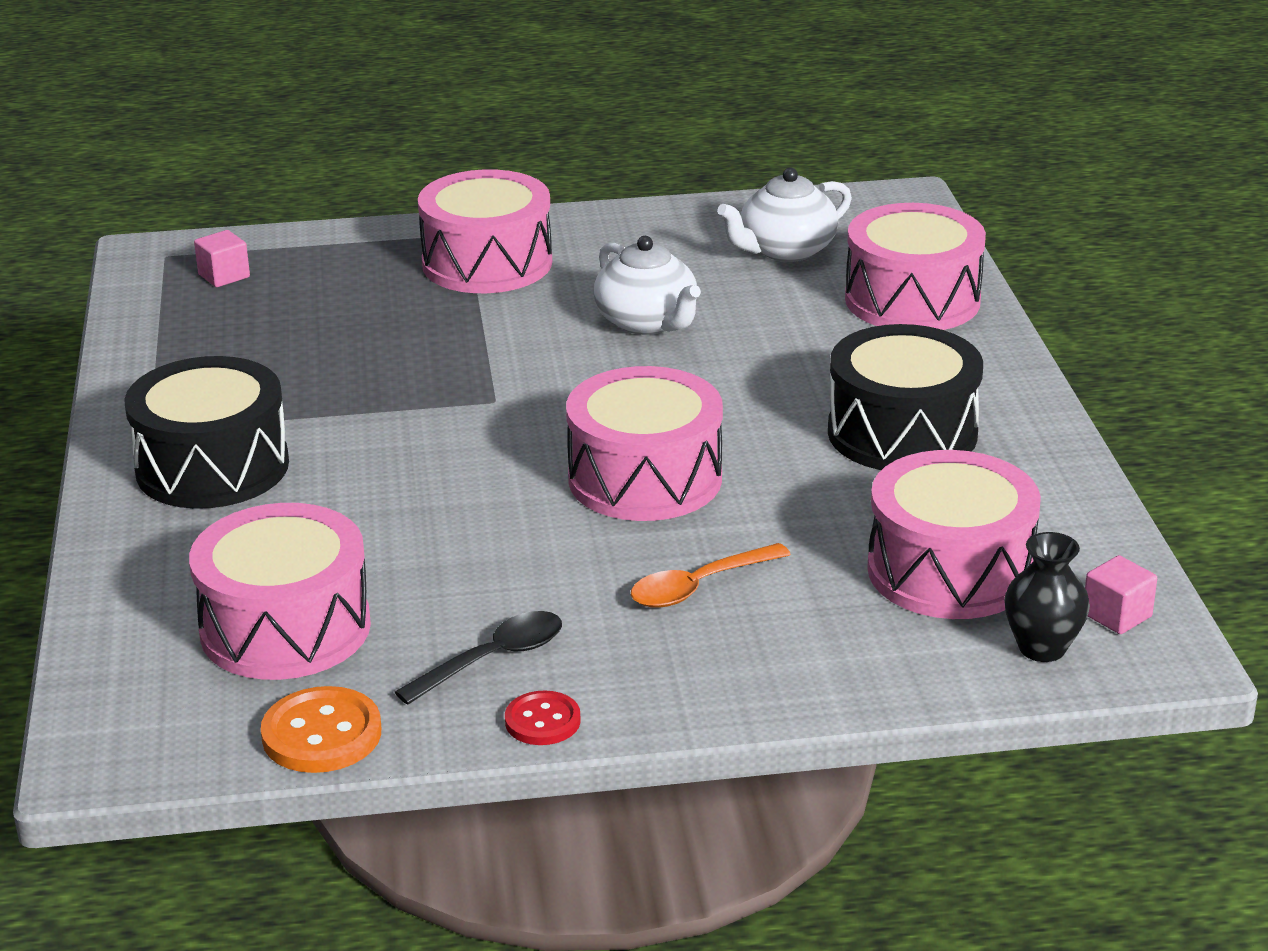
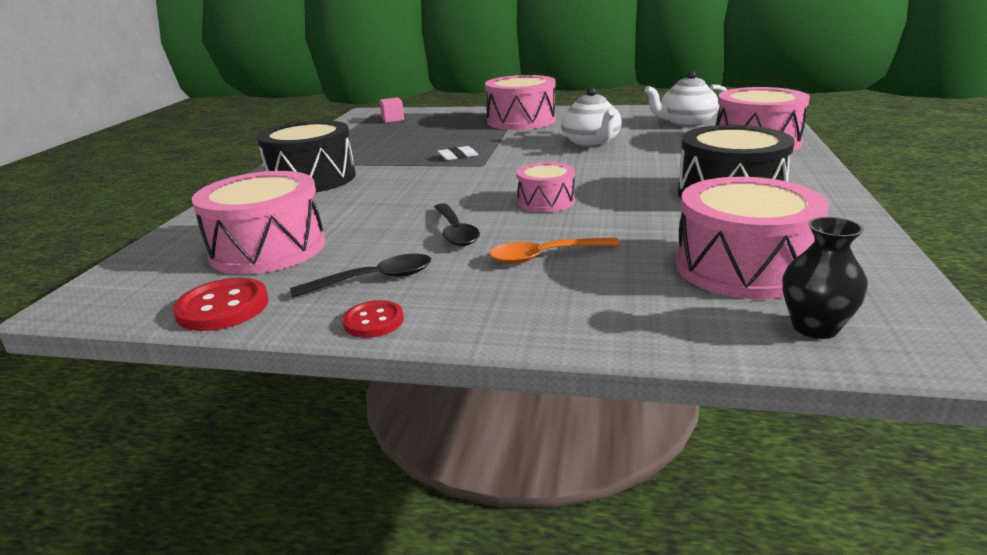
camera: 20 degrees right, 5 degrees down
(322, 734) = (223, 307): orange button -> red button
(434, 381) = (458, 156): none -> white eraser
(547, 559) = (455, 232): none -> black spoon
(645, 478) = (546, 201): pink drum -> pink drum, size x0.57
(1117, 615) = (892, 312): pink cube -> none

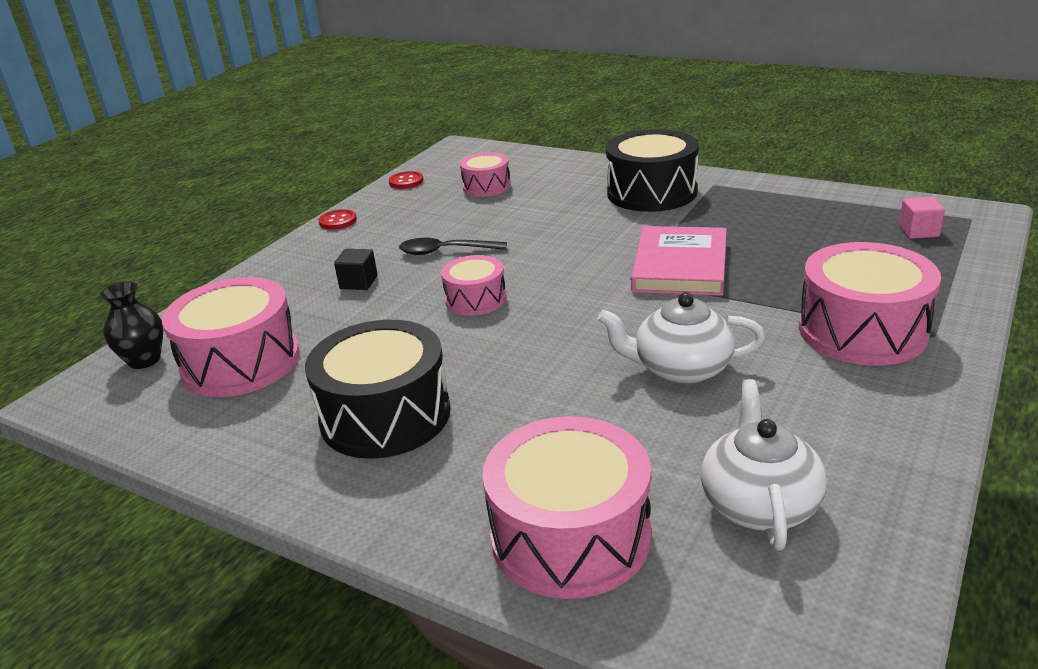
camera: 110 degrees right, 5 degrees up
(223, 307) = (406, 181): red button -> red button, size x0.64
(268, 248) = (486, 186): pink drum -> pink drum, size x0.57
(374, 279) = (393, 221): black spoon -> none
(458, 156) = (680, 266): white eraser -> pink book
(545, 256) = (359, 282): orange spoon -> black cube

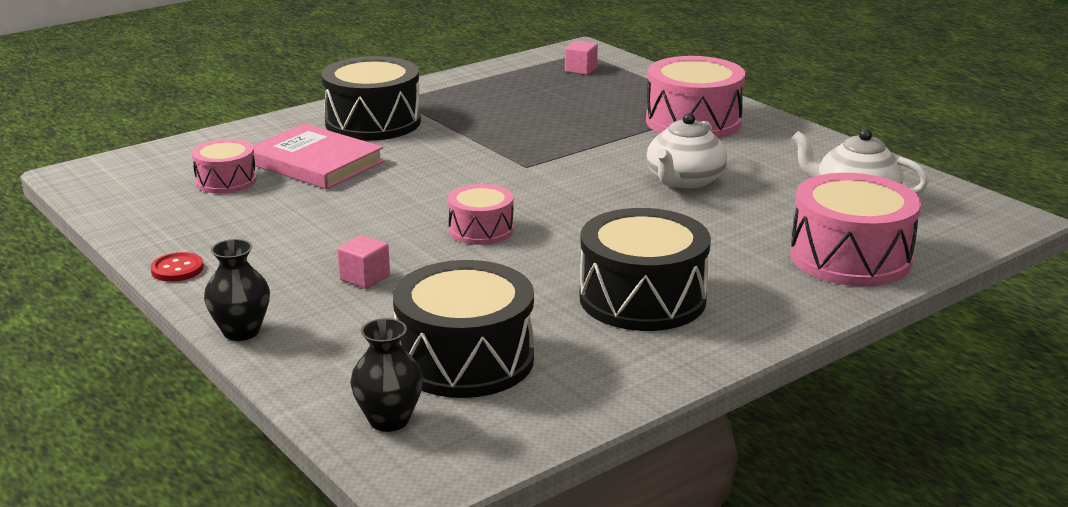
camera: 70 degrees left, 5 degrees down
(241, 362) = (465, 359): pink drum -> black drum
(257, 270) = (241, 331): none -> black vase
(359, 282) = (365, 278): black cube -> pink cube
(406, 181) = (128, 216): red button -> none
(445, 251) = (357, 226): black spoon -> none
(680, 266) = (530, 146): pink book -> pink book (315, 163)

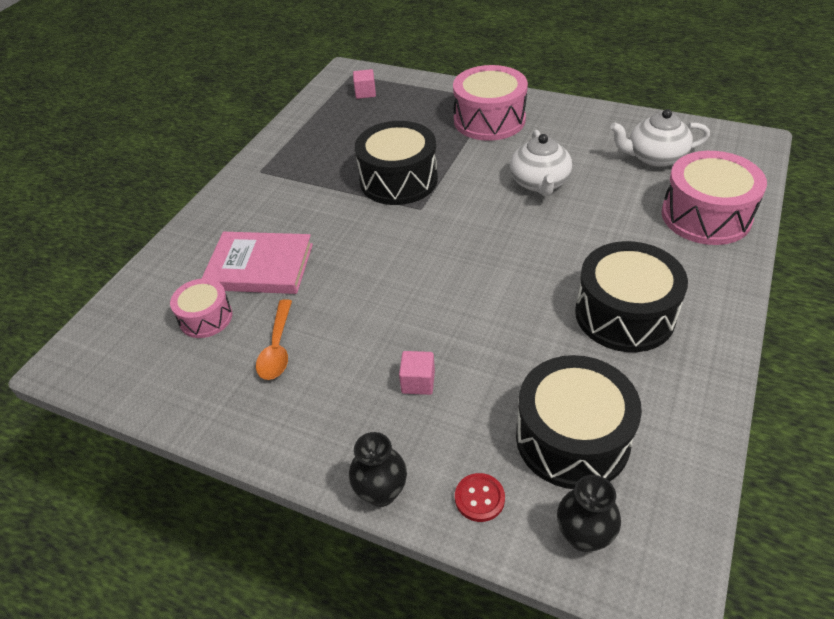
camera: 25 degrees left, 20 degrees up
(177, 269) = (261, 442): red button -> red button (479, 498)
(264, 218) = (277, 348): none -> orange spoon
(373, 122) = (264, 203): black drum -> black drum (398, 180)
(481, 230) = (452, 290): pink drum -> none

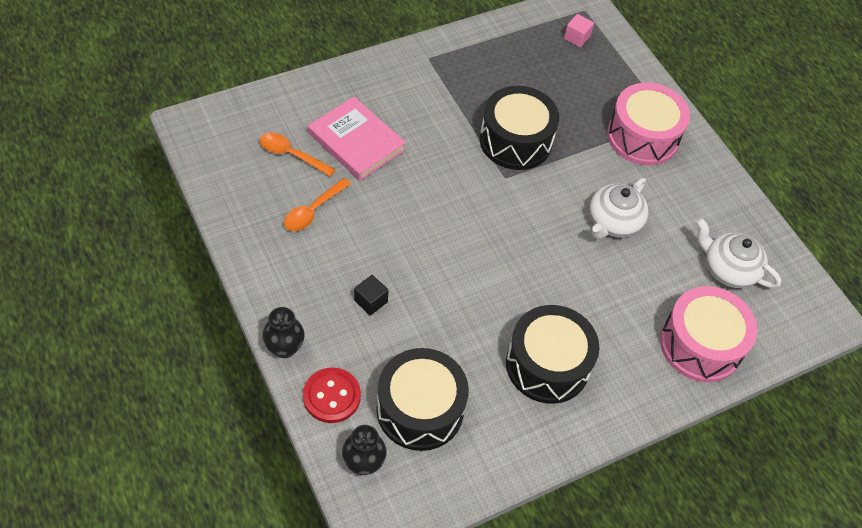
camera: 30 degrees right, 10 degrees up
(206, 318) = (291, 155): pink drum -> orange spoon
(418, 382) = (370, 301): pink cube -> black cube
(479, 498) = (331, 396): red button -> red button, size x1.56

